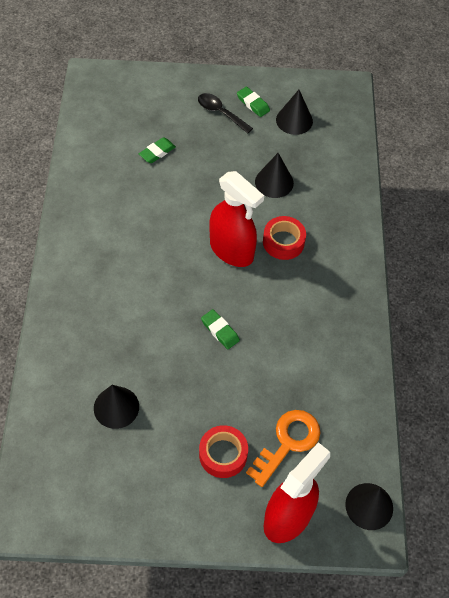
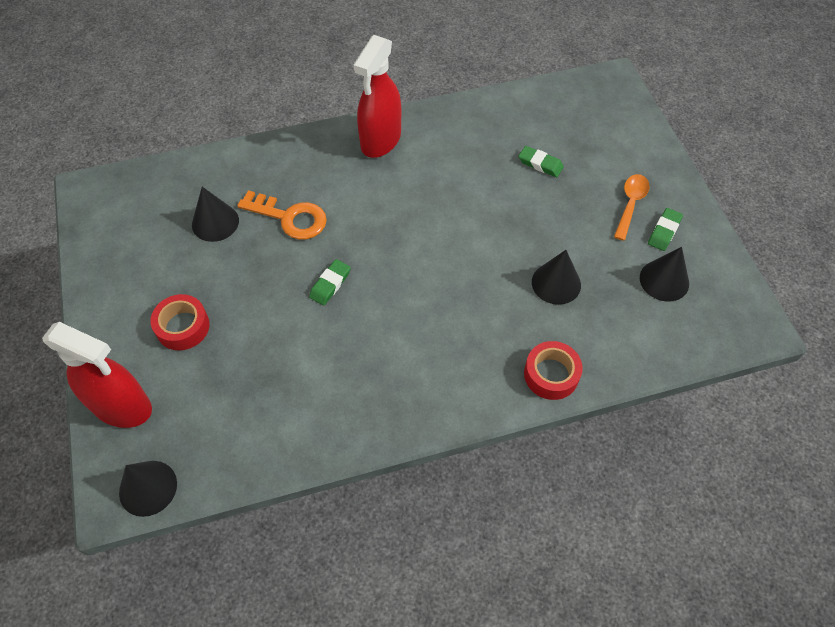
camera: 75 degrees right, 0 degrees up
(220, 113) = (630, 204): black spoon -> orange spoon
(232, 250) = (439, 267): red spray bottle -> red spray bottle (380, 140)
(283, 242) = (473, 314): red tape -> red tape (551, 374)
(288, 442) = (210, 384): orange key -> orange key (290, 218)

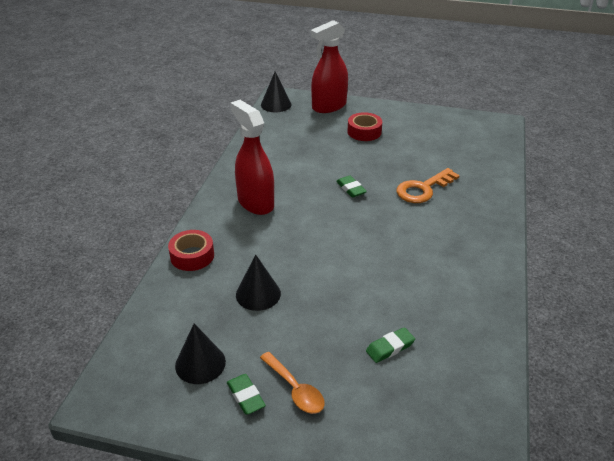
camera: 120 degrees right, 20 degrees down
(215, 222) = (440, 160): black cone -> none
(380, 140) = (480, 257): red spray bottle -> red spray bottle (255, 203)

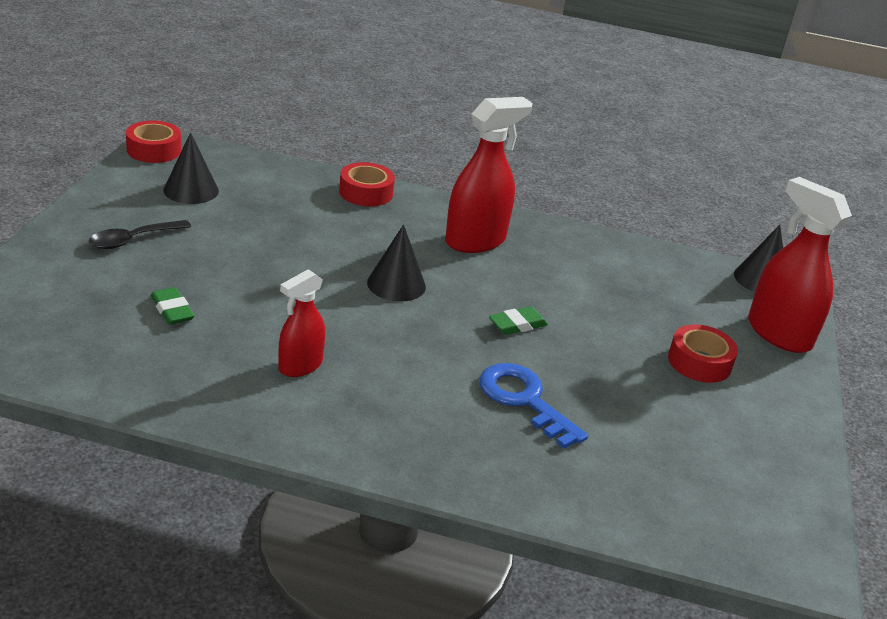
camera: 85 degrees right, 5 degrees down
(118, 405) = (154, 150): none -> red tape
(246, 396) = (136, 212): green eraser -> none
(258, 294) = (290, 229): black cone -> black cone (396, 284)
(295, 389) = (133, 240): orange spoon -> black spoon
(423, 189) = (524, 400): orange key -> blue key
(429, 276) = (300, 366): none -> red spray bottle

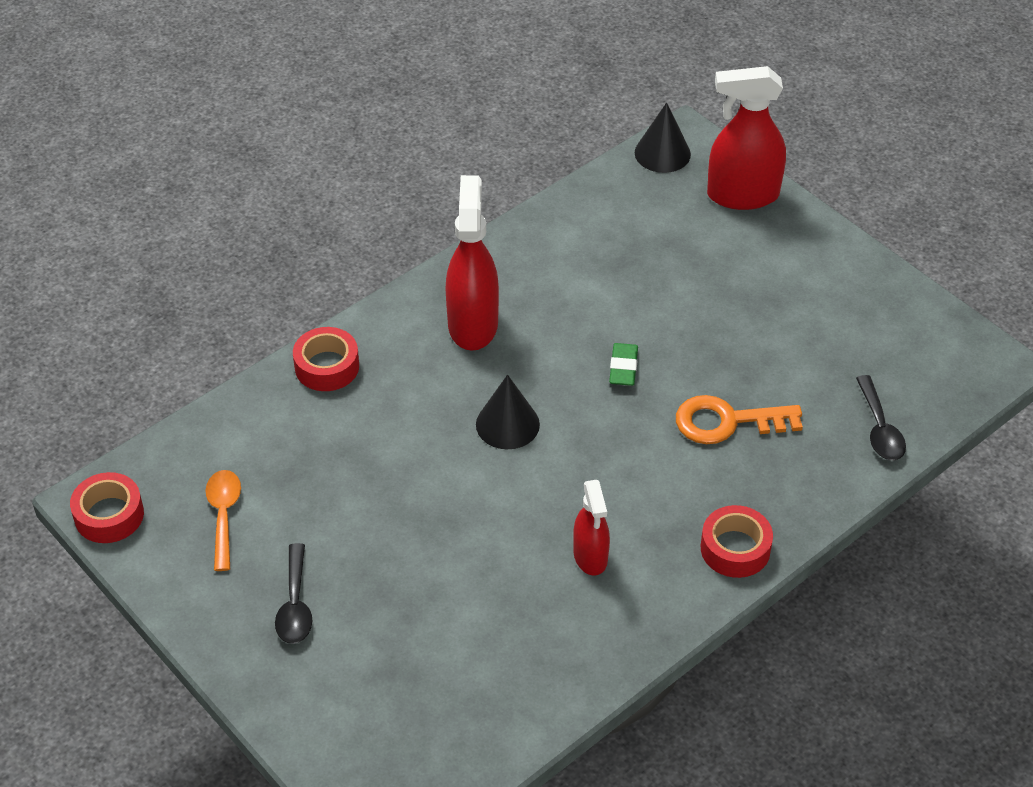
camera: 50 degrees left, 15 degrees up
(172, 310) = (444, 619): green eraser -> none
(191, 190) = (223, 515): black cone -> orange spoon
(524, 400) = (727, 421): blue key -> orange key
(625, 504) = (879, 428): none -> black spoon
(699, 362) = (747, 273): red tape -> red tape (735, 549)

